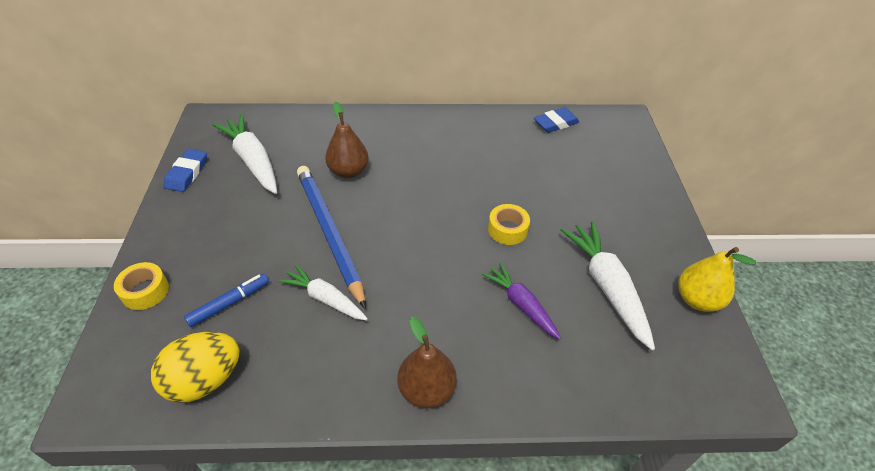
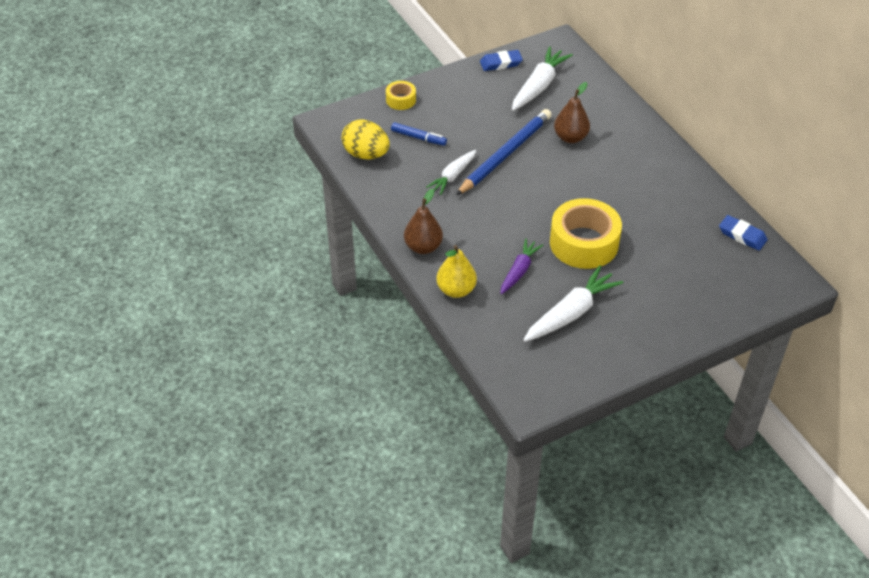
camera: 65 degrees right, 0 degrees up
(325, 298) = (452, 176): white carrot -> white carrot turned 150 degrees counterclockwise
(507, 229) = (584, 243): yellow tape -> yellow tape, size x2.04
(697, 299) = (598, 368): yellow pear -> yellow pear (456, 290)

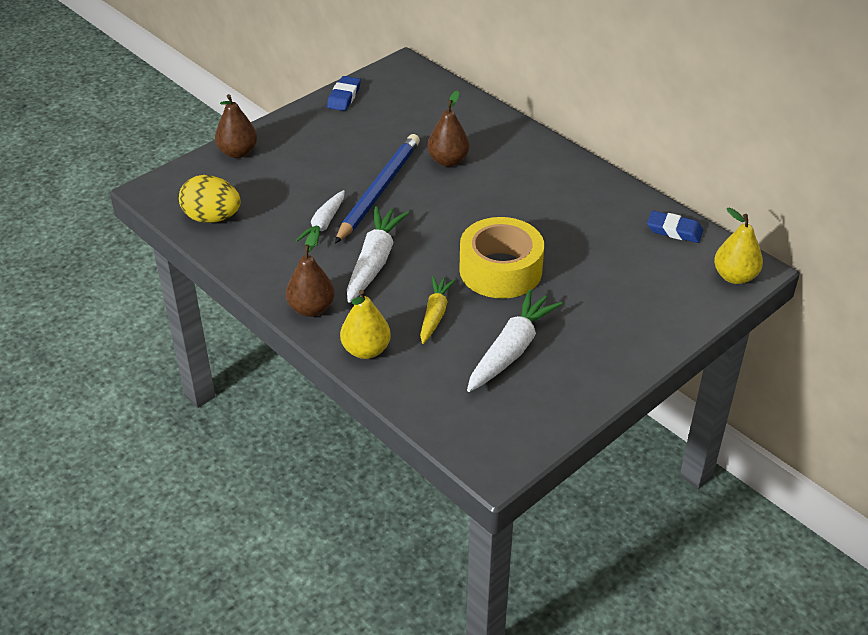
camera: 15 degrees left, 5 degrees down
(401, 100) = (238, 152): yellow tape -> brown pear
(418, 138) = (271, 189): blue marker -> none
(501, 63) = (344, 97): blue eraser -> blue eraser turned 45 degrees counterclockwise
(519, 271) = (435, 314): purple carrot -> yellow carrot
(539, 86) = (395, 113): white carrot -> white carrot (374, 261)
(779, 286) = (734, 276): none -> yellow pear

